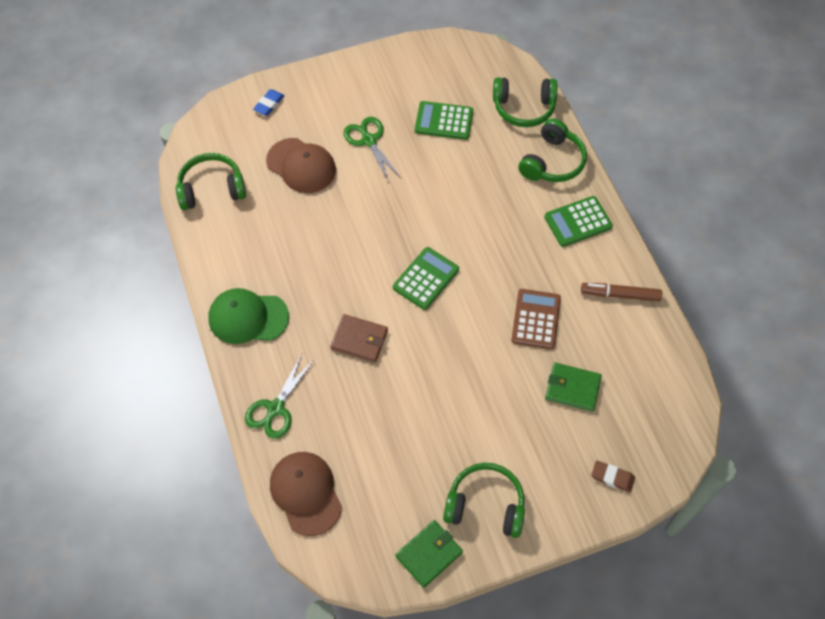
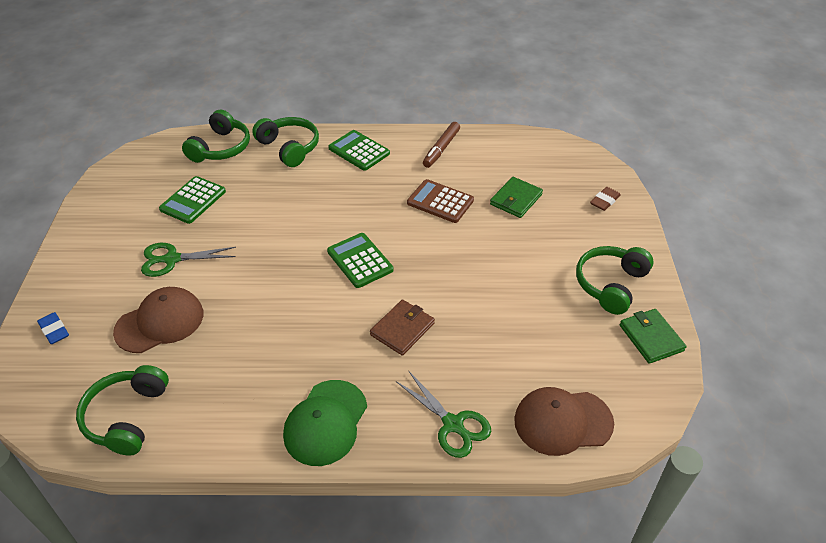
camera: 70 degrees left, 15 degrees down
(578, 222) = (359, 151): green calculator -> green calculator turned 135 degrees clockwise

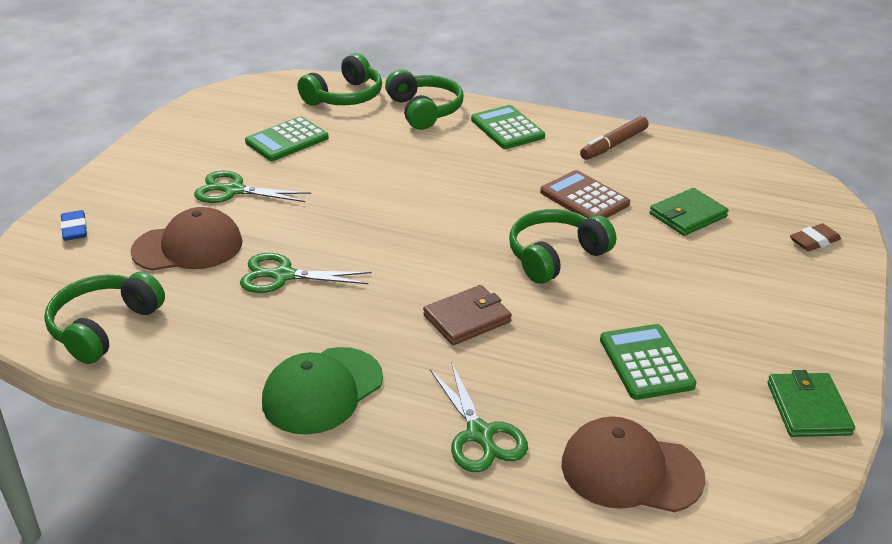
camera: 20 degrees right, 10 degrees down
(248, 329) = (282, 275): none -> green scissors
(360, 261) = (450, 237): green calculator -> green calculator (646, 362)
(610, 284) = (777, 335): green headphones -> green headphones (555, 256)

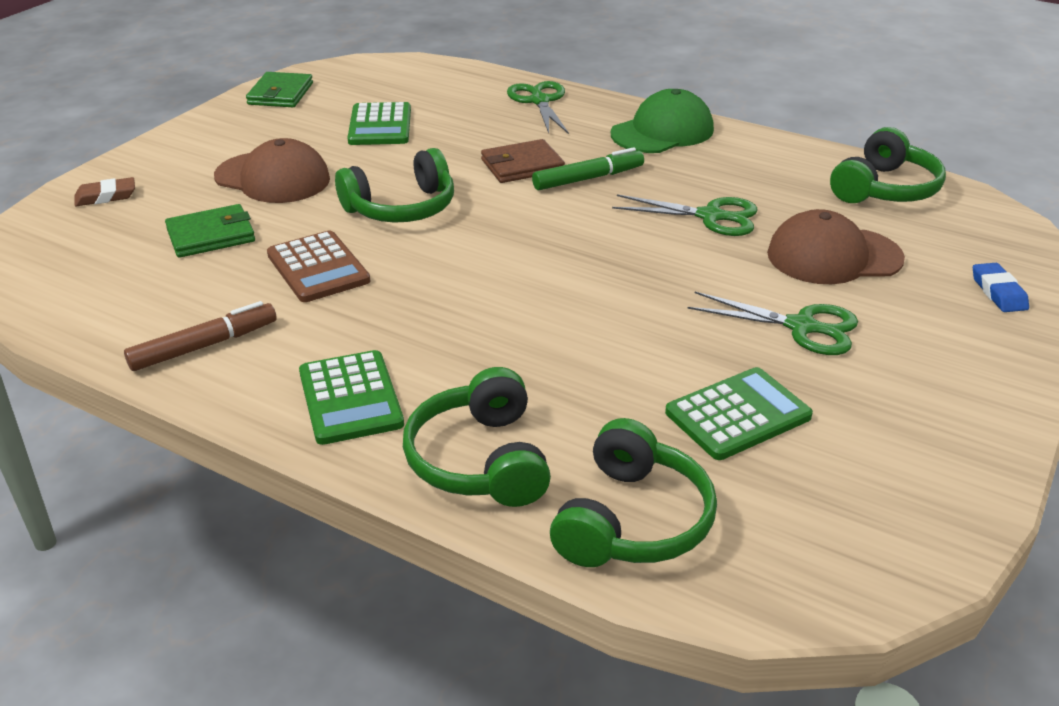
camera: 170 degrees left, 0 degrees up
(345, 97) = (633, 520): green headphones -> green headphones turned 150 degrees clockwise
(398, 308) = (588, 178): none -> green marker
(631, 471) = (440, 79): brown cap -> brown cap (273, 178)

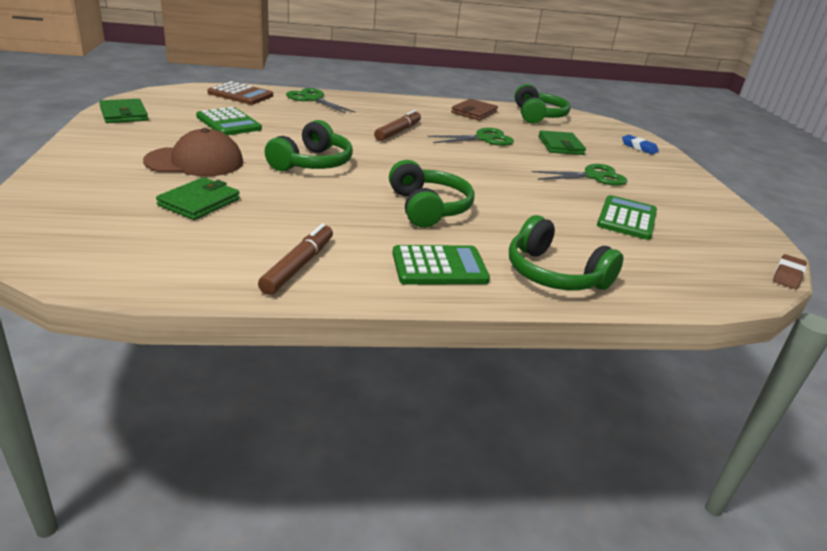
camera: 40 degrees left, 5 degrees down
(106, 196) = (66, 195): brown eraser -> brown eraser (788, 275)
(318, 268) = (308, 204): brown calculator -> brown calculator (240, 94)
(350, 398) = (439, 266): green calculator -> green calculator turned 45 degrees counterclockwise
(522, 165) = (352, 131): brown wallet -> brown wallet (474, 112)
(588, 178) = (398, 132): green marker -> brown marker
(633, 520) = (659, 276): green headphones -> green headphones (428, 208)
(662, 132) = (402, 105): green cap -> none
(833, 256) = (560, 146): brown cap -> green wallet

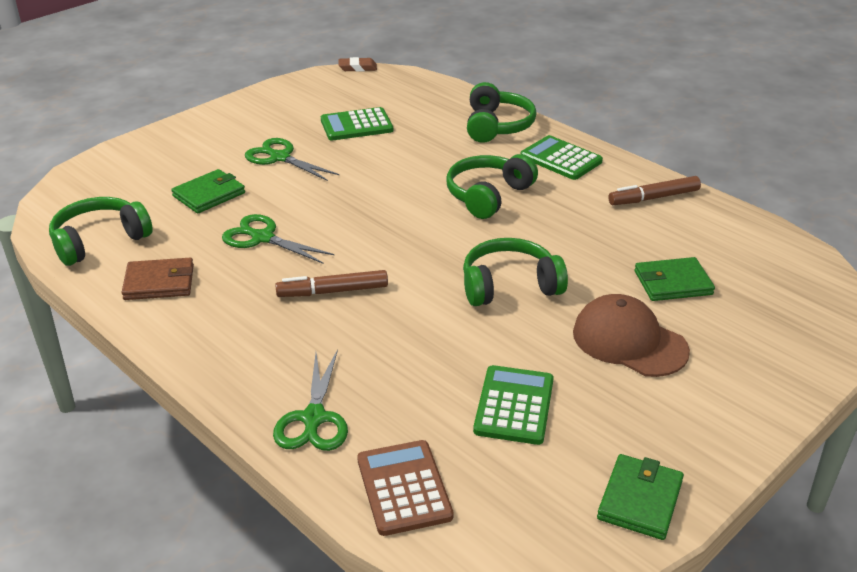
camera: 125 degrees left, 5 degrees up
(639, 147) = (138, 159): blue eraser -> none

